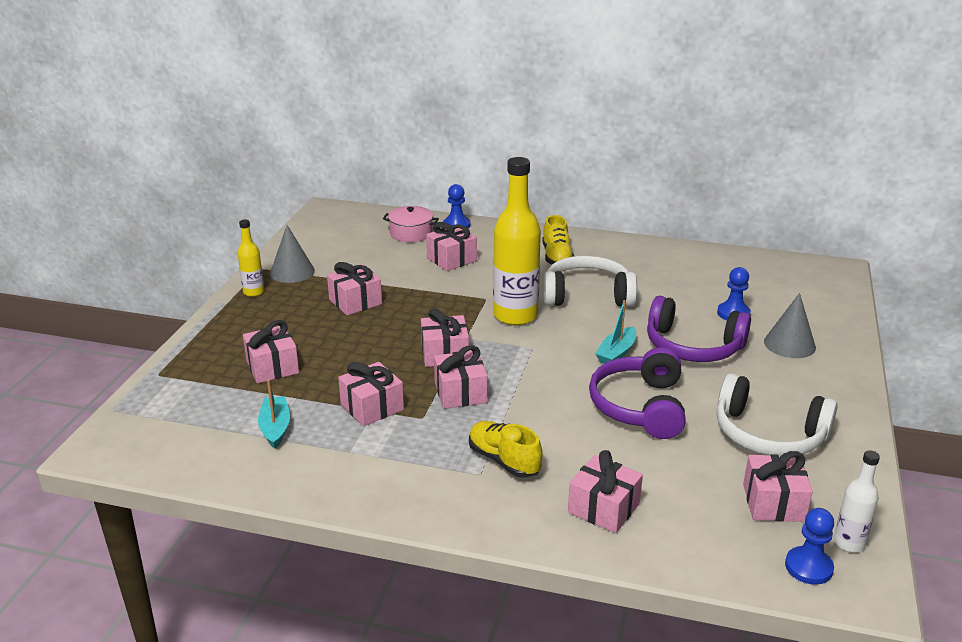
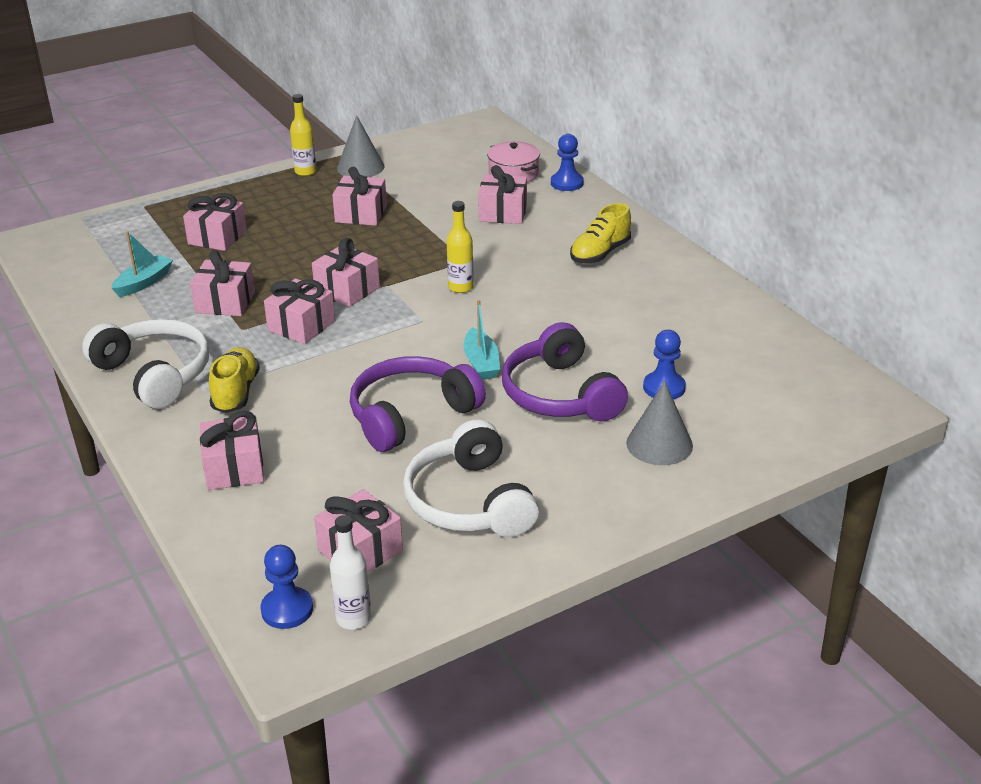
camera: 45 degrees right, 5 degrees up
(515, 316) = (460, 287): yellow bottle -> yellow bottle, size x0.49
(587, 295) = (557, 301): white headphones -> white headphones (154, 374)
(616, 353) = (481, 362): turquoise boat -> turquoise boat turned 90 degrees counterclockwise

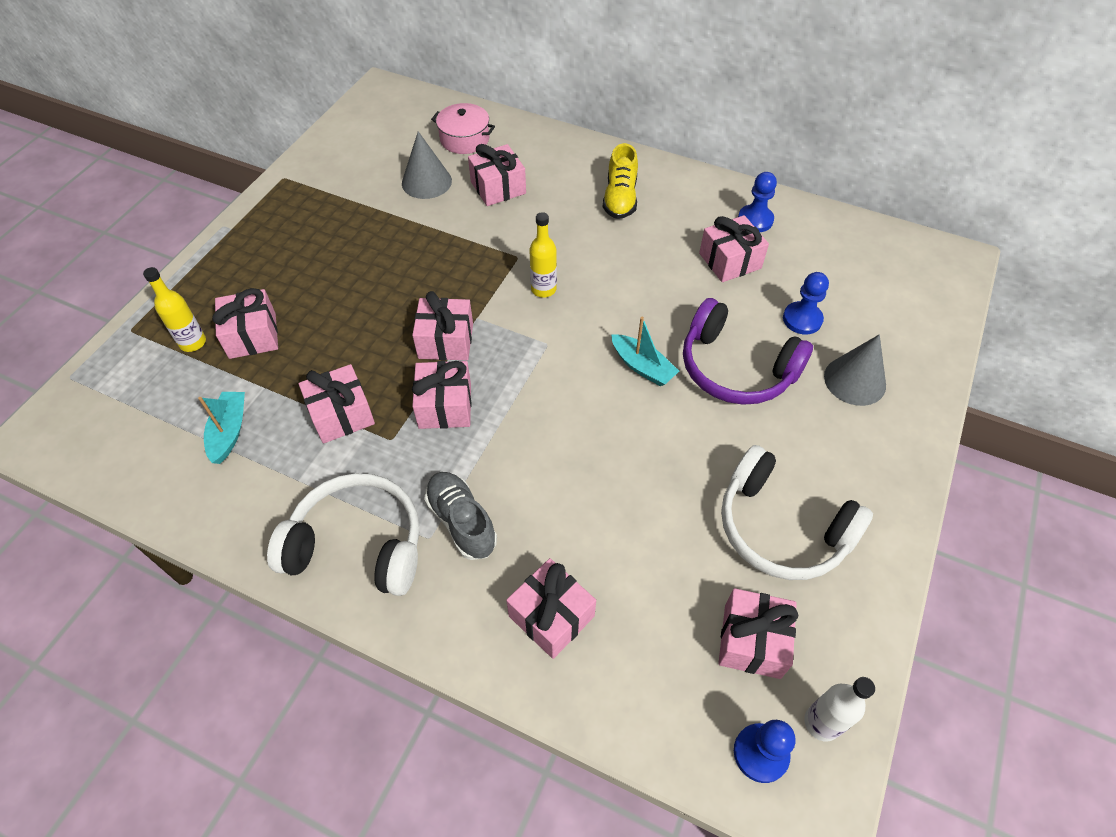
camera: 35 degrees left, 20 degrees up
(236, 392) = (462, 522): yellow shoe -> grey shoe
(305, 172) = (265, 214): yellow bottle -> yellow bottle (193, 342)
(360, 167) = (315, 187): grey cone -> grey cone (426, 182)
(361, 214) = (371, 243): pink gift -> pink gift (730, 261)
(411, 415) = (643, 459): purple headphones -> none
(567, 183) = (520, 132): blue pawn -> blue pawn (755, 220)

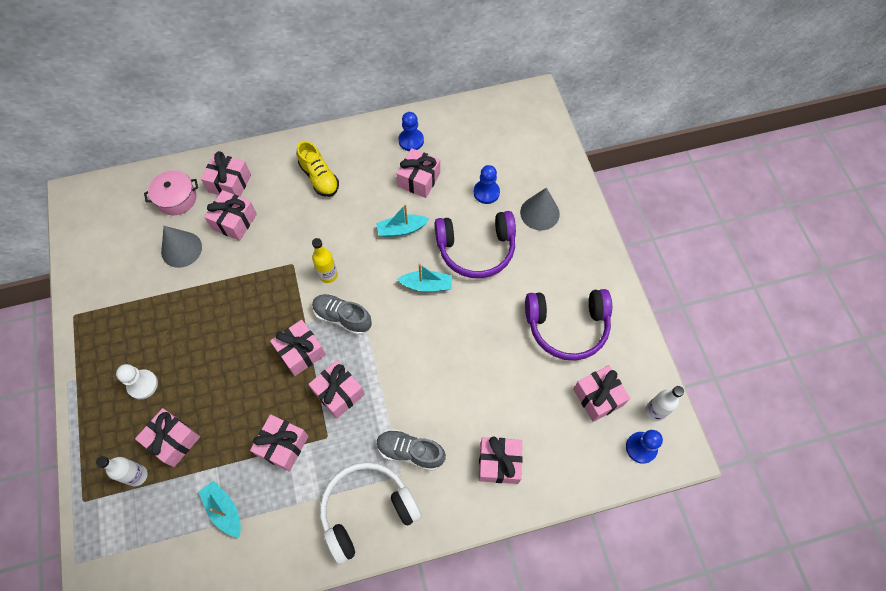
camera: 40 degrees left, 10 degrees up
(193, 342) = (137, 475): yellow bottle -> white bottle
(278, 270) = (142, 385): none -> white pawn
(519, 337) = (342, 317): none -> grey shoe
(526, 154) = (229, 183): none -> pink gift
(665, 296) = (401, 229): none -> turquoise boat
(782, 527) = (567, 326): white headphones -> purple headphones

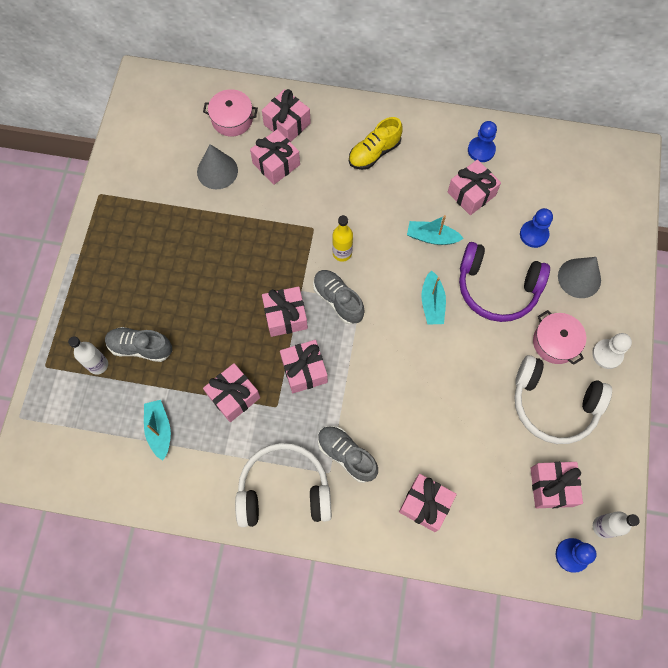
camera: 25 degrees right, 5 degrees up
(142, 385) = (134, 284): white pawn -> white pawn (607, 354)
(173, 440) = (140, 347): pink gift -> grey shoe
(319, 178) = (374, 152): yellow shoe -> yellow shoe turned 60 degrees clockwise
(426, 285) = (432, 303): turquoise boat -> turquoise boat turned 60 degrees clockwise
(545, 274) = (555, 342): none -> pink pot
(567, 326) = (553, 404): purple headphones -> white headphones

